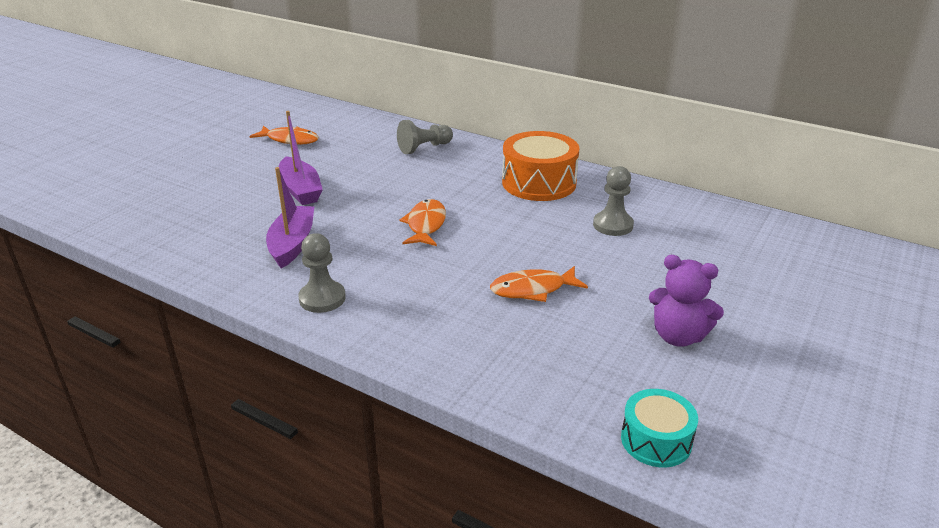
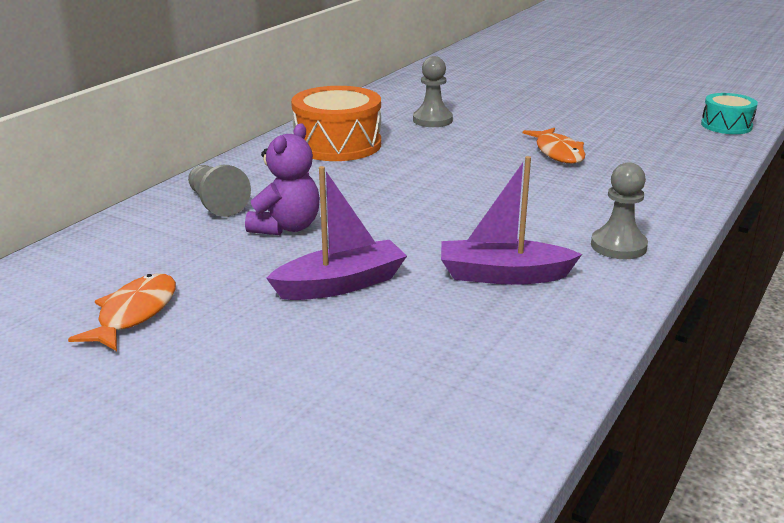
camera: 90 degrees left, 5 degrees down
(425, 225) = (441, 198): orange fish -> none
(678, 336) = (603, 112): purple teddy bear -> purple teddy bear (286, 227)

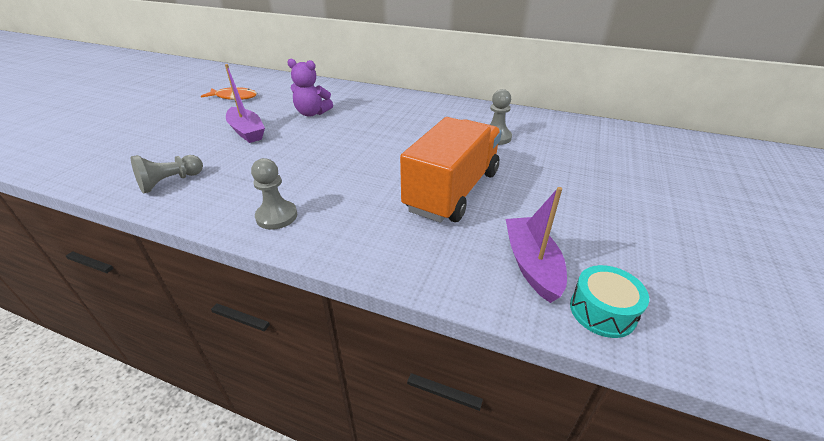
camera: 80 degrees right, 10 degrees up
(216, 203) = (340, 96): grey pawn -> grey pawn (170, 182)
(337, 144) = (431, 113): orange drum -> none
(503, 275) = (244, 173): purple boat -> purple boat (532, 265)
(558, 153) = (452, 191): orange fish -> orange truck

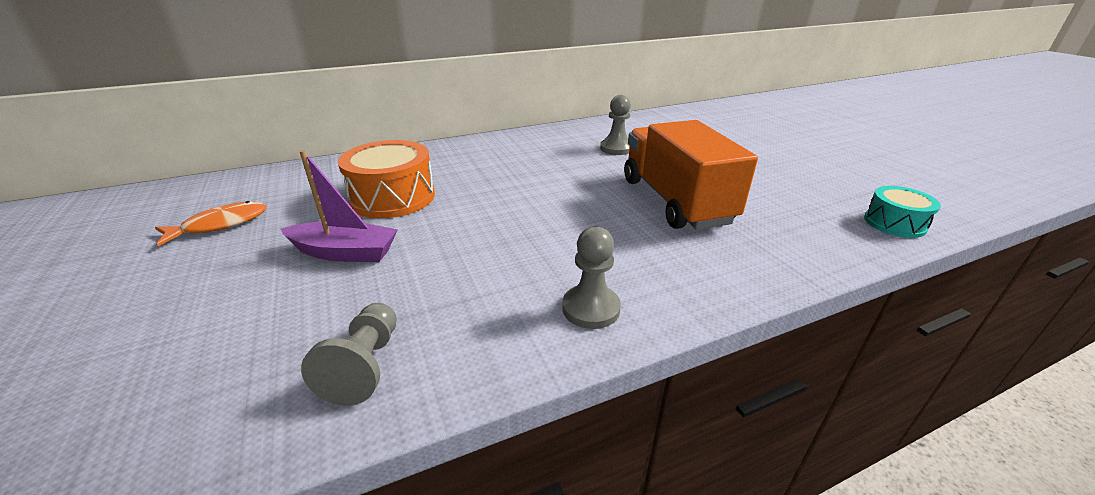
camera: 45 degrees left, 5 degrees down
(312, 113) = (392, 197): purple teddy bear -> orange drum
(532, 265) = (818, 220): purple boat -> none

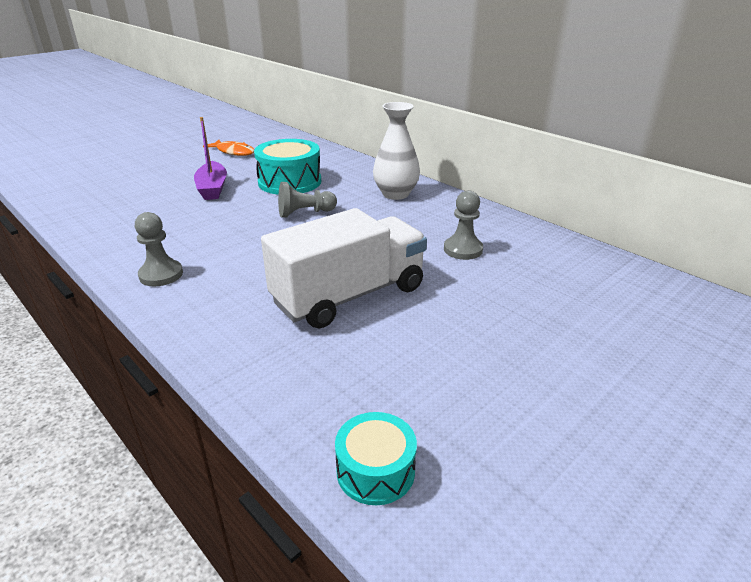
camera: 70 degrees right, 0 degrees up
(365, 366) = (108, 221): grey pawn -> grey pawn (305, 213)
(392, 197) = (290, 182): orange drum -> turquoise drum
(489, 152) = (395, 194): none -> white vase
(675, 201) = (349, 295): orange truck -> white truck

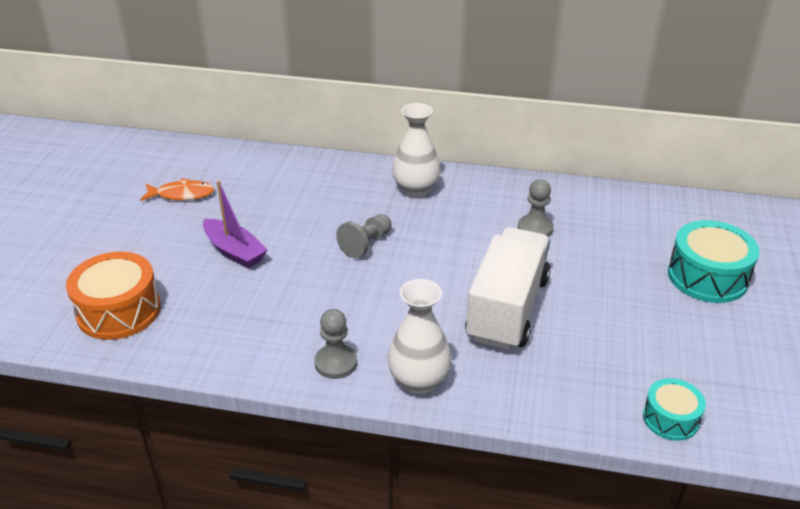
camera: 35 degrees left, 5 degrees up
(97, 195) = (119, 311): none -> orange drum
(196, 313) = (419, 381): none -> white vase
(290, 182) = (300, 212): turquoise drum -> turquoise drum (707, 277)

